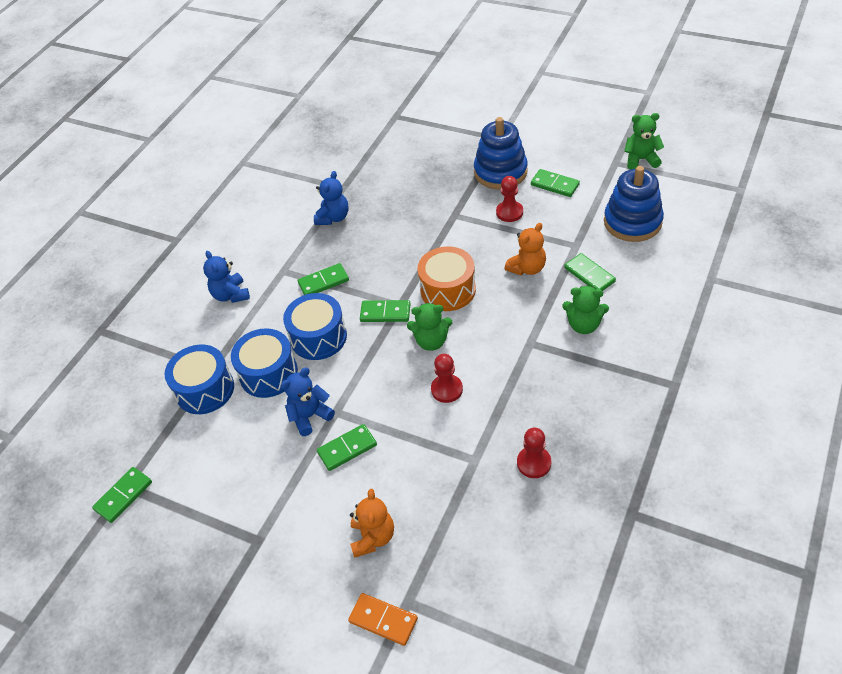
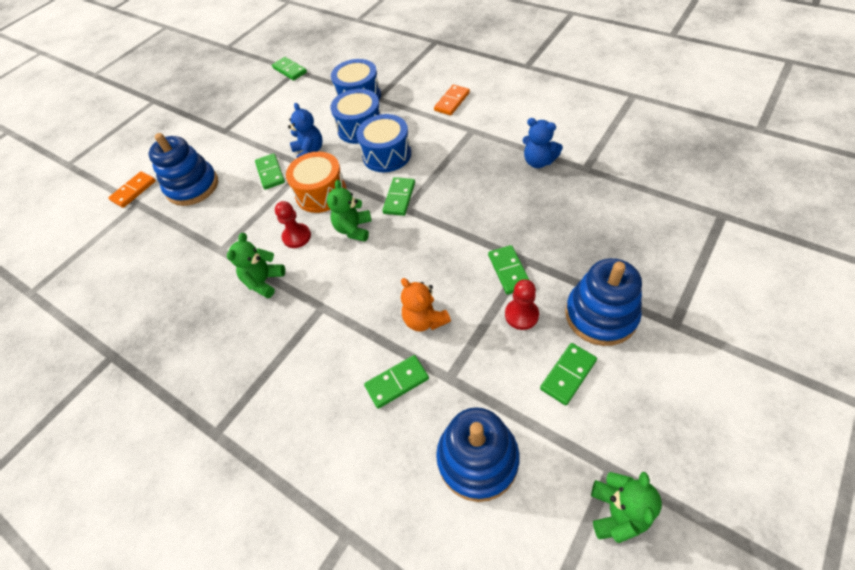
camera: 100 degrees right, 5 degrees up
(231, 295) = (452, 101): blue teddy bear -> orange domino
(323, 282) = (451, 156): green domino -> green domino (509, 271)
(373, 537) = (192, 186): orange teddy bear -> blue stacking toy
(448, 290) = (414, 246): orange drum -> orange drum (321, 193)
(534, 463) = (196, 290): red pawn -> none
(584, 325) = (326, 361): green teddy bear -> green teddy bear (264, 281)

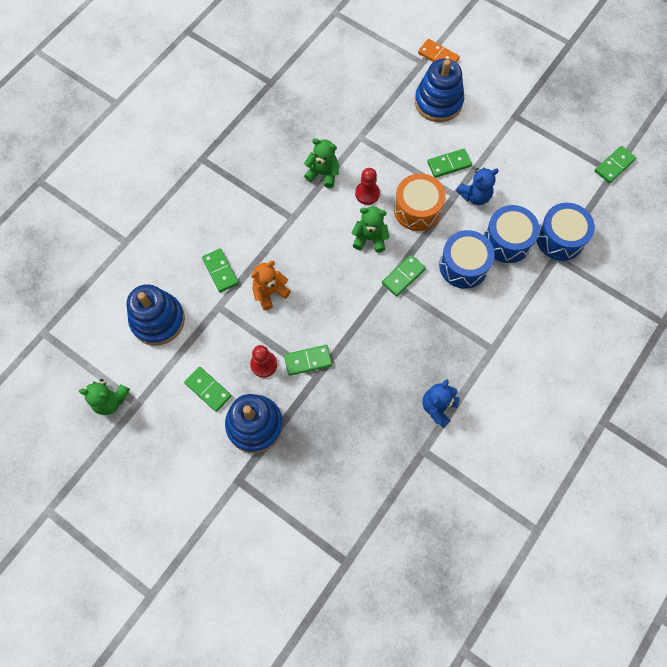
camera: 85 degrees right, 15 degrees up
(399, 198) = (403, 276): green domino -> green domino turned 60 degrees counterclockwise
(452, 101) = (542, 332): orange domino -> none

